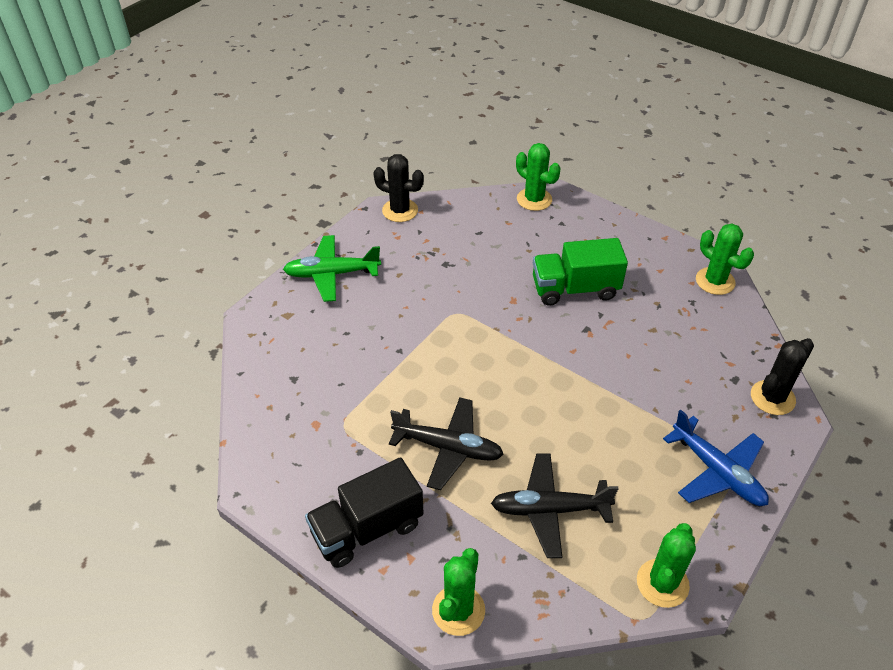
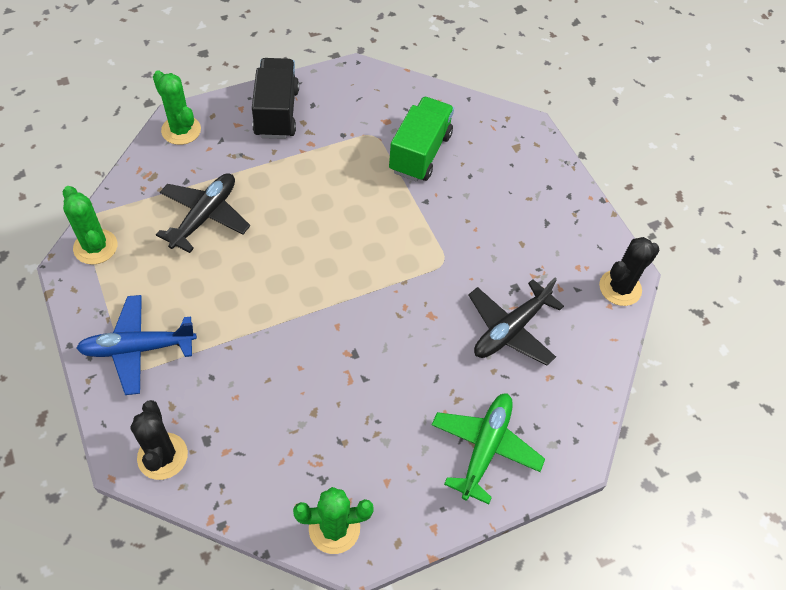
camera: 115 degrees right, 10 degrees up
(331, 274) = (551, 195): green plane -> green plane (485, 447)
(448, 448) = (305, 185): black plane -> black plane (510, 330)
(534, 199) = (576, 427): green cactus -> none
(575, 289) = (412, 377): green truck -> green truck (420, 153)

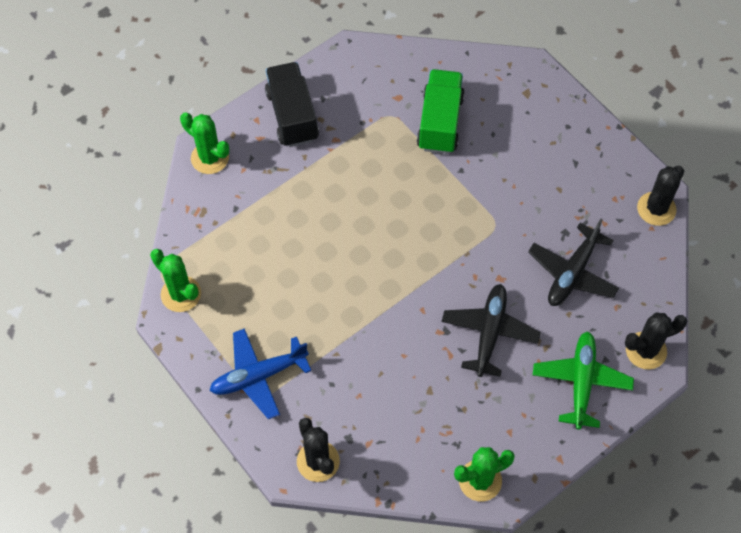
camera: 10 degrees left, 5 degrees up
(205, 216) = (267, 238): black plane -> black plane (489, 332)
(568, 432) = (646, 350): none -> black cactus

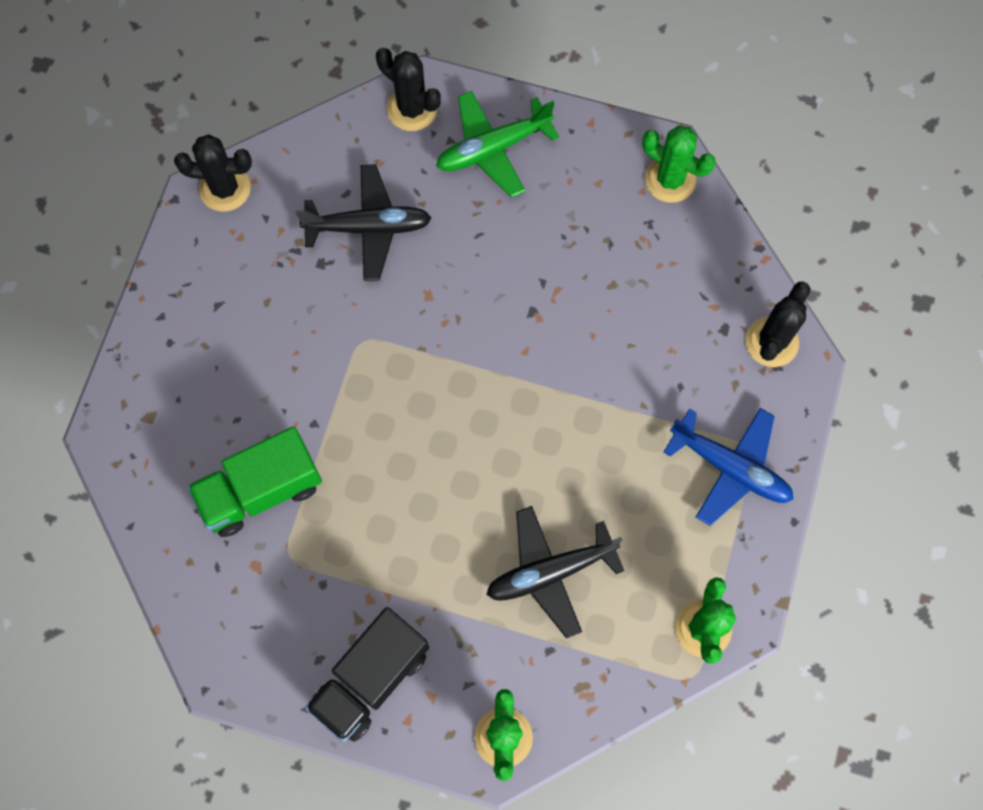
camera: 125 degrees left, 10 degrees up
(489, 332) = (502, 267): black plane -> black plane (550, 572)

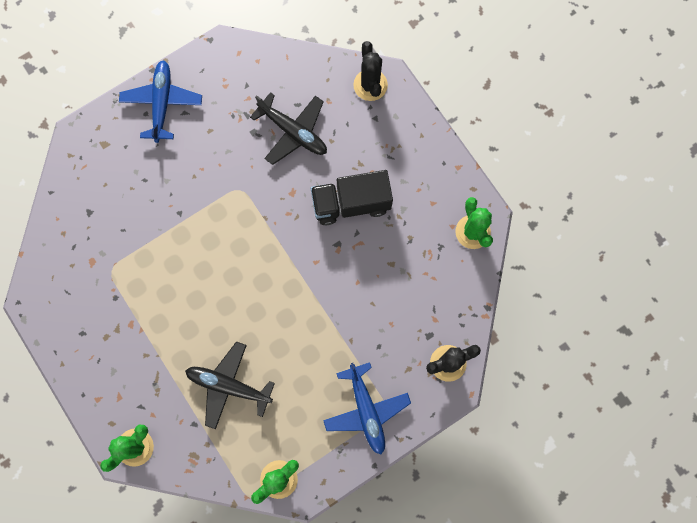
camera: 40 degrees right, 5 degrees up
(179, 315) = (162, 103): none -> blue plane
(225, 188) = (239, 53): black cactus -> none
(261, 490) = (125, 226): green truck -> none
(371, 679) = (98, 364): black truck -> black truck (351, 203)
(493, 149) = (393, 140): green plane -> none

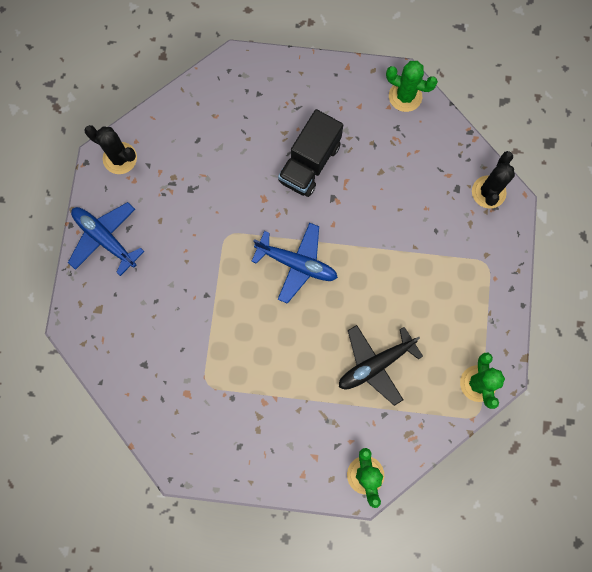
camera: 50 degrees left, 0 degrees up
(293, 132) = (217, 160): black plane -> none
(366, 410) = (477, 278): blue plane -> blue plane (297, 264)
(370, 85) = (229, 76): black cactus -> black cactus (120, 158)

